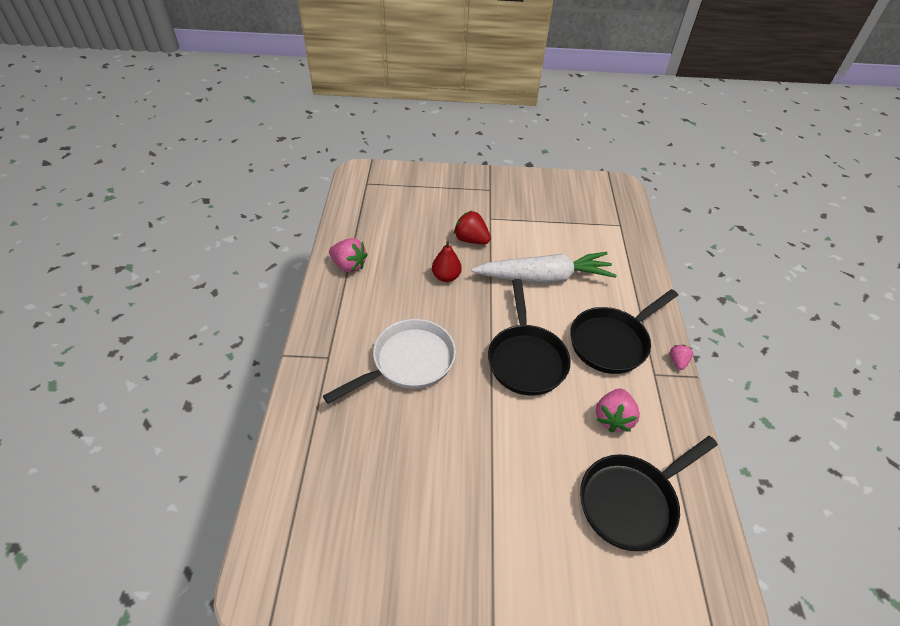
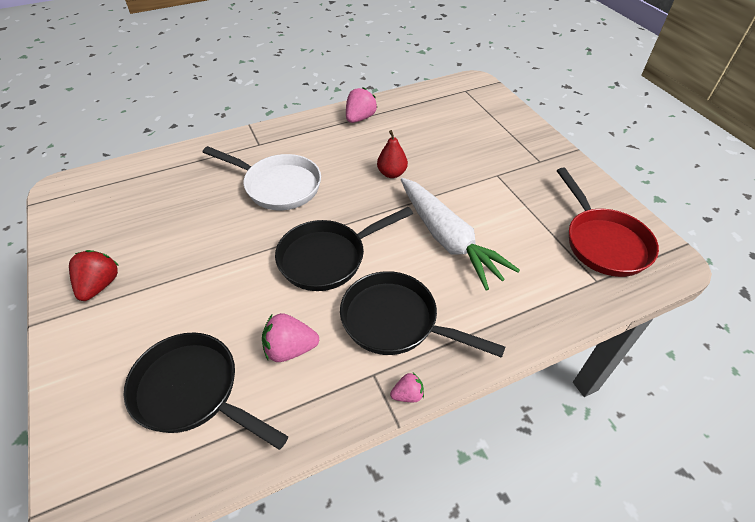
camera: 65 degrees right, 0 degrees up
(349, 265) = (360, 118): pink strawberry -> pink strawberry turned 150 degrees counterclockwise
(471, 240) = (454, 172): red strawberry -> red strawberry (100, 285)
(589, 204) = (603, 242): none -> red pan

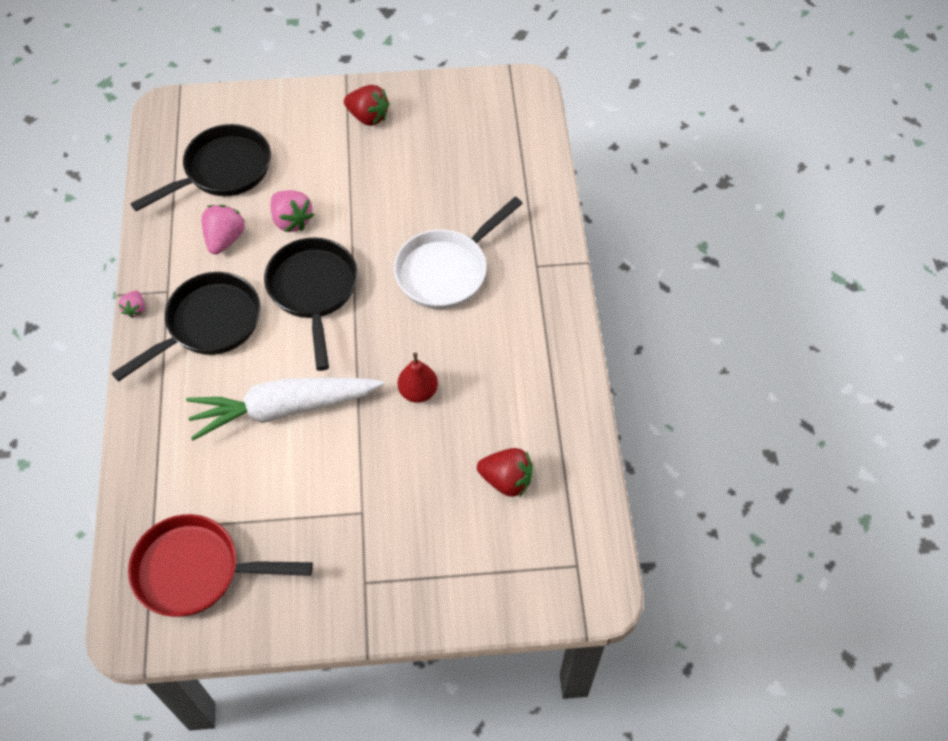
camera: 110 degrees right, 10 degrees up
(360, 118) = (552, 392): pink strawberry -> pink strawberry (292, 221)
(432, 123) = (506, 480): none -> red strawberry

